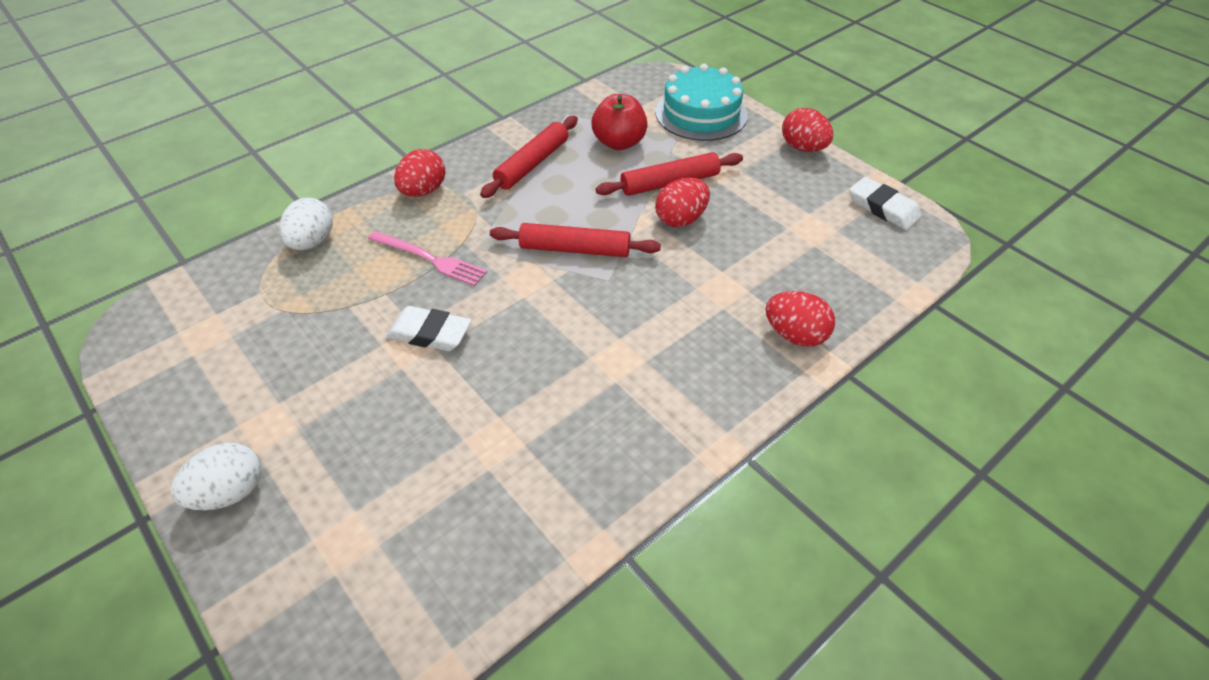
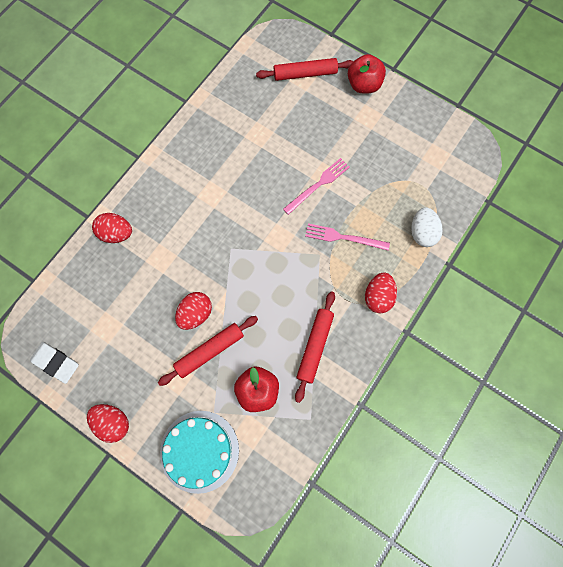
camera: 165 degrees right, 25 degrees up
(229, 492) = (364, 85): white egg -> red apple
(430, 333) = (318, 185): white eraser -> pink fork
(575, 249) = (258, 268): red rolling pin -> red rolling pin (305, 74)

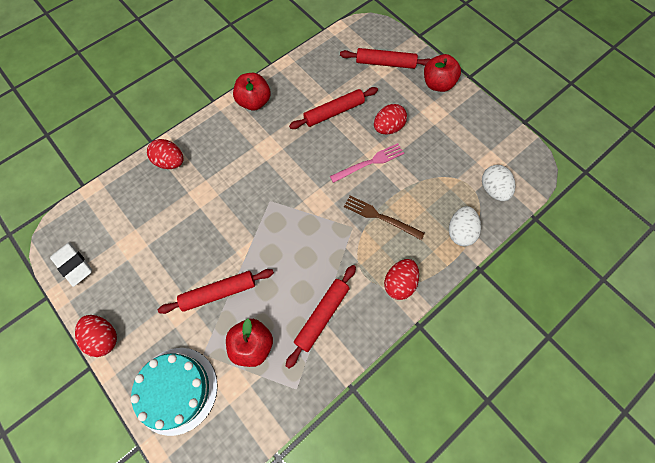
camera: 15 degrees right, 5 degrees down
(182, 148) = (254, 102): none -> red apple
(195, 314) = (217, 253): red egg -> red egg (388, 128)
(267, 140) = (334, 112): none -> red rolling pin
(344, 237) = (381, 217): pink fork -> brown fork
(443, 183) = (493, 189): none -> white egg

